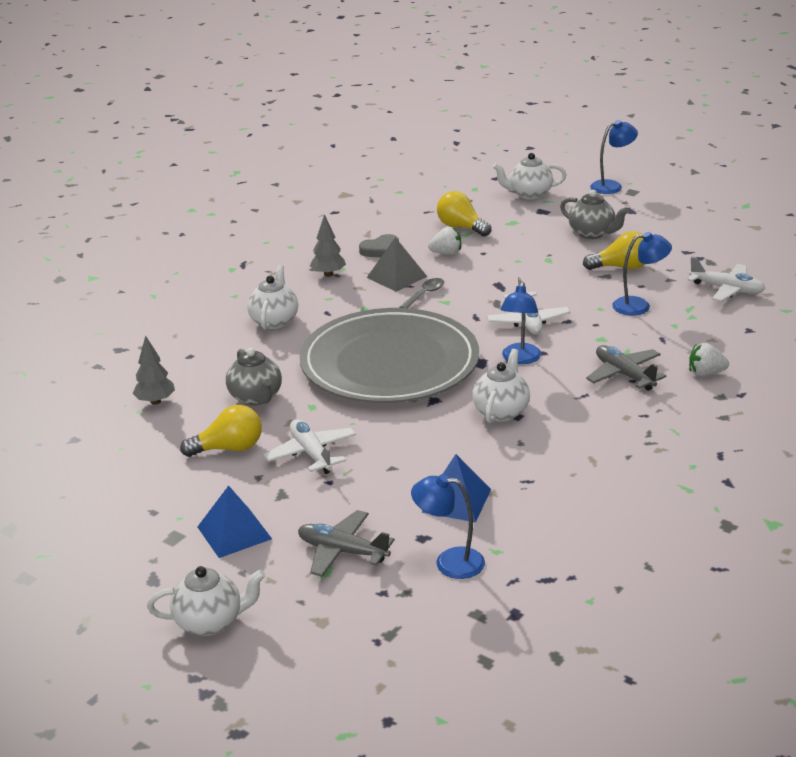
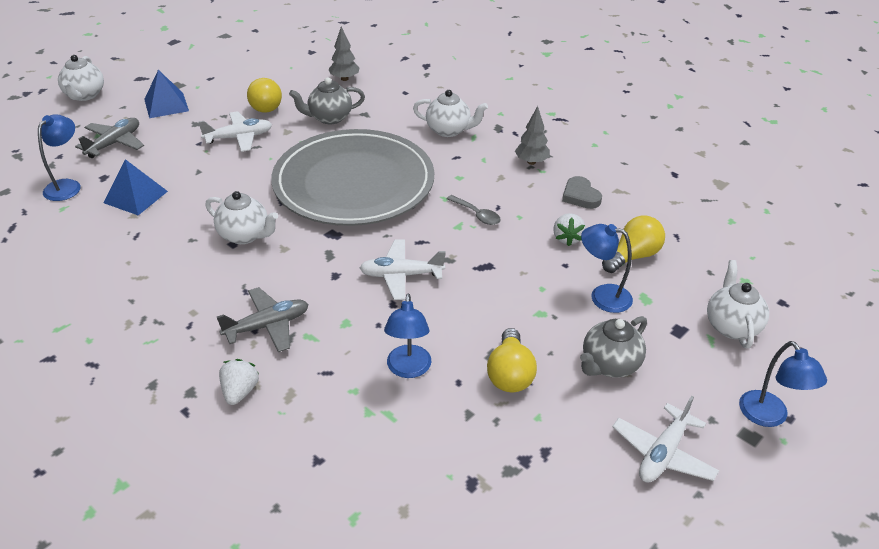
camera: 95 degrees right, 10 degrees up
(397, 277) = (518, 201): grey pyramid -> none
(520, 359) = (329, 259): blue lamp -> blue lamp (602, 296)
(727, 289) = (427, 467): white plane -> white plane (663, 453)

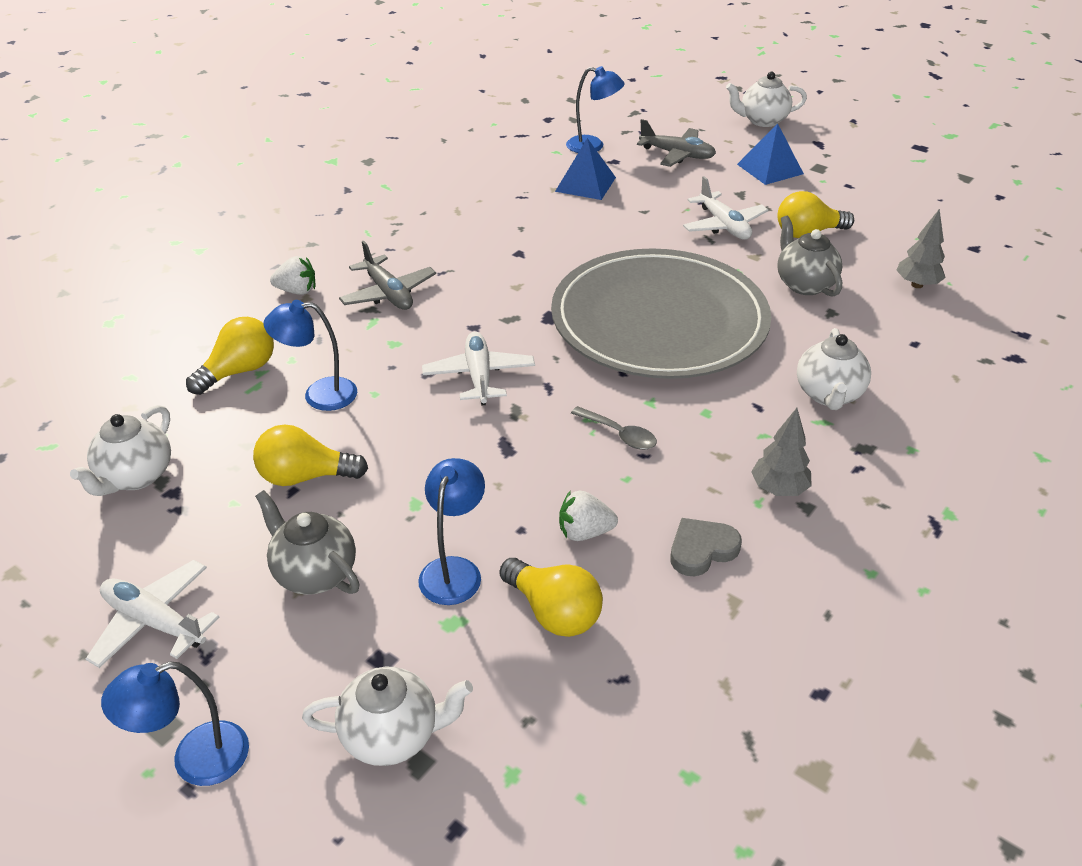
camera: 85 degrees right, 0 degrees up
(245, 235) = (534, 258): white teapot -> white teapot (135, 476)
(363, 427) = (239, 371): none -> yellow light bulb
(477, 214) = (619, 434): grey spoon -> grey spoon turned 90 degrees counterclockwise

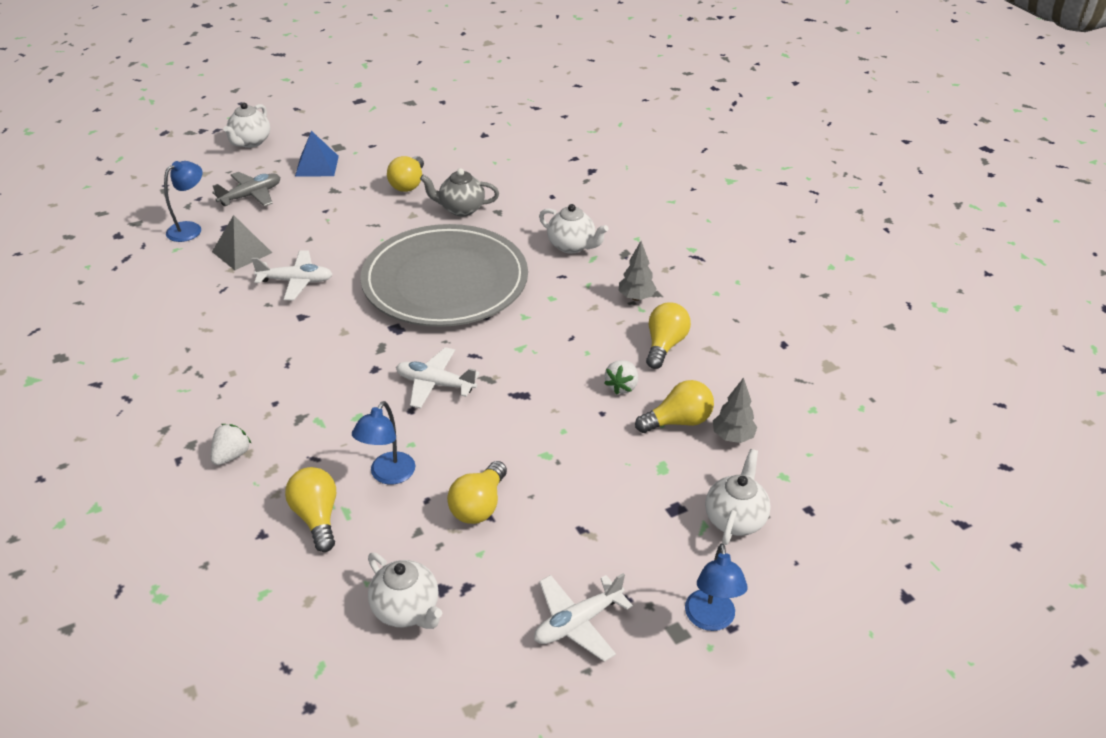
camera: 65 degrees left, 0 degrees up
(314, 573) = (581, 523): grey teapot -> none
(388, 293) = (288, 402): grey plane -> none
(454, 570) = (619, 454): blue lamp -> none
(585, 184) = (242, 252): blue pyramid -> grey pyramid
(619, 434) = (545, 340): grey spoon -> none
(701, 550) = (664, 345): grey heart -> yellow light bulb
(724, 225) = (364, 212): white plane -> white plane (296, 281)
(917, 285) = (500, 170): grey tree -> grey tree (732, 437)

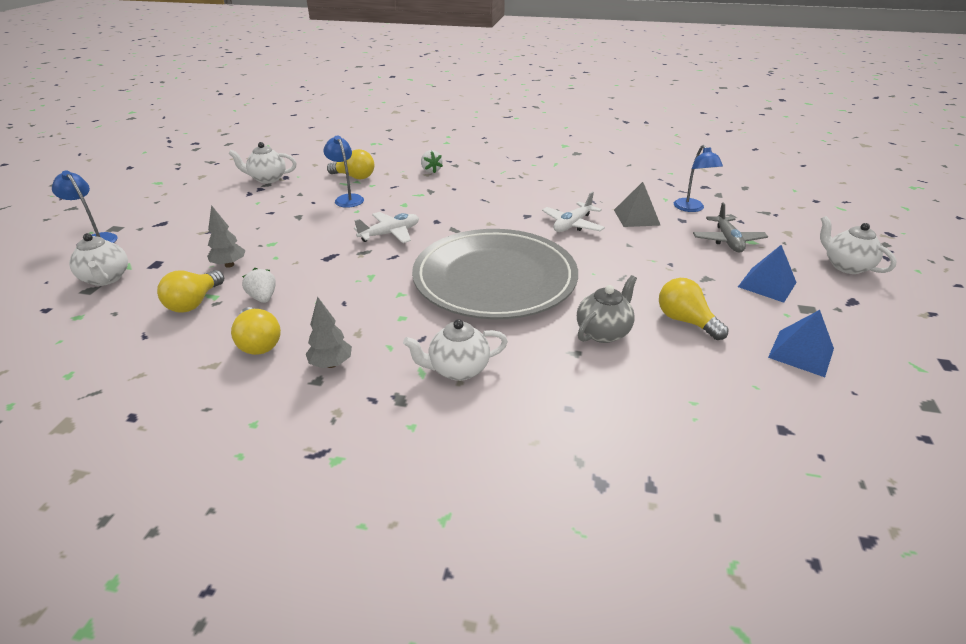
camera: 130 degrees right, 5 degrees down
(400, 141) = (801, 353): none -> blue pyramid
(479, 506) = (282, 212): yellow light bulb -> none
(577, 622) = (176, 209): white plane -> none
(732, 437) = (139, 317): grey tree -> grey tree (229, 265)

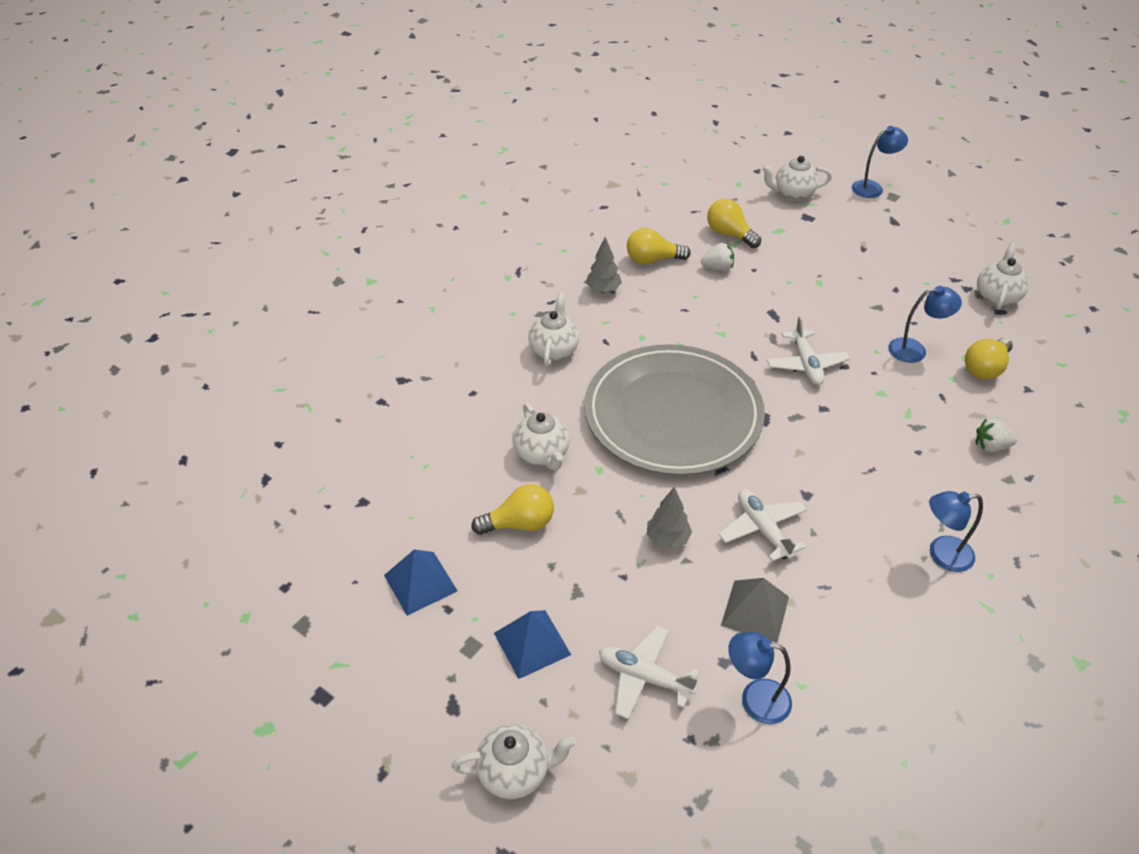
camera: 115 degrees right, 10 degrees up
(229, 265) = (786, 255): grey tree -> grey tree (667, 539)
(532, 176) = (941, 555): none -> blue lamp
(603, 332) = (542, 454): grey teapot -> white teapot
(727, 241) = (644, 677): grey plane -> white plane

